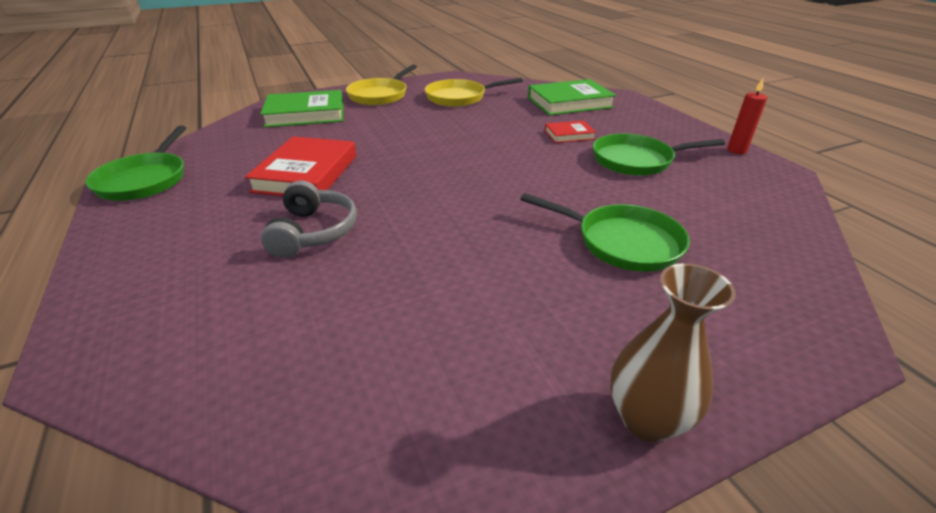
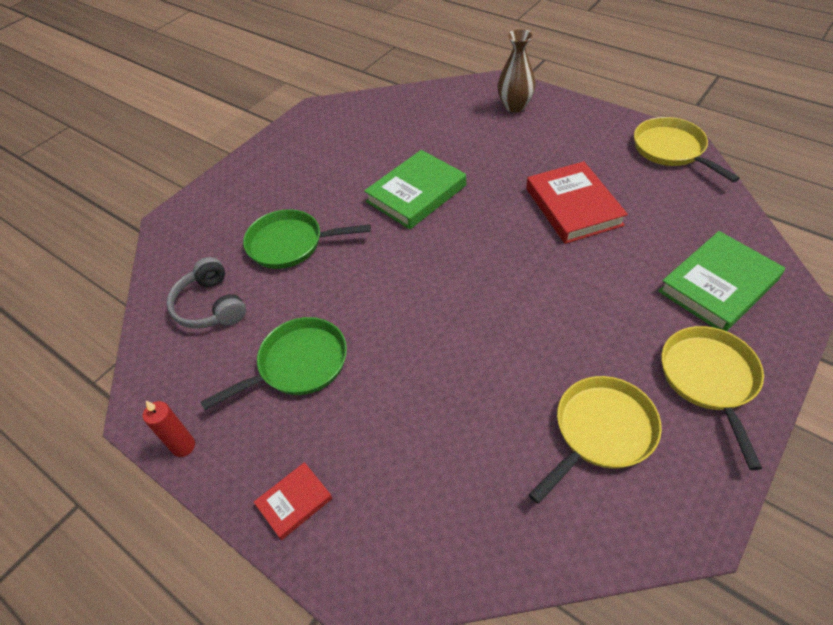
camera: 155 degrees right, 15 degrees up
(145, 180) = (671, 150): green pan -> yellow pan
(313, 232) = (494, 166): grey headphones -> grey headphones (211, 305)
(569, 102) = (433, 503): green book -> green book (416, 193)
(569, 135) = (389, 389): red book -> red book (294, 502)
(646, 419) = (262, 155): brown vase -> brown vase (515, 106)

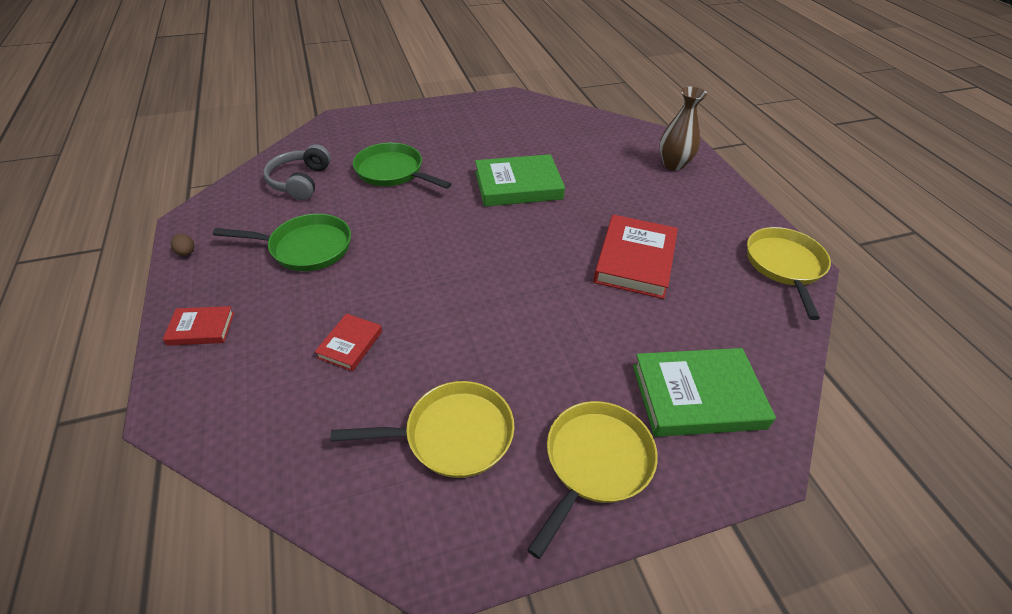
camera: 30 degrees right, 5 degrees down
(183, 446) = (186, 253): red candle -> brown egg
(442, 420) = (350, 344): none -> red book

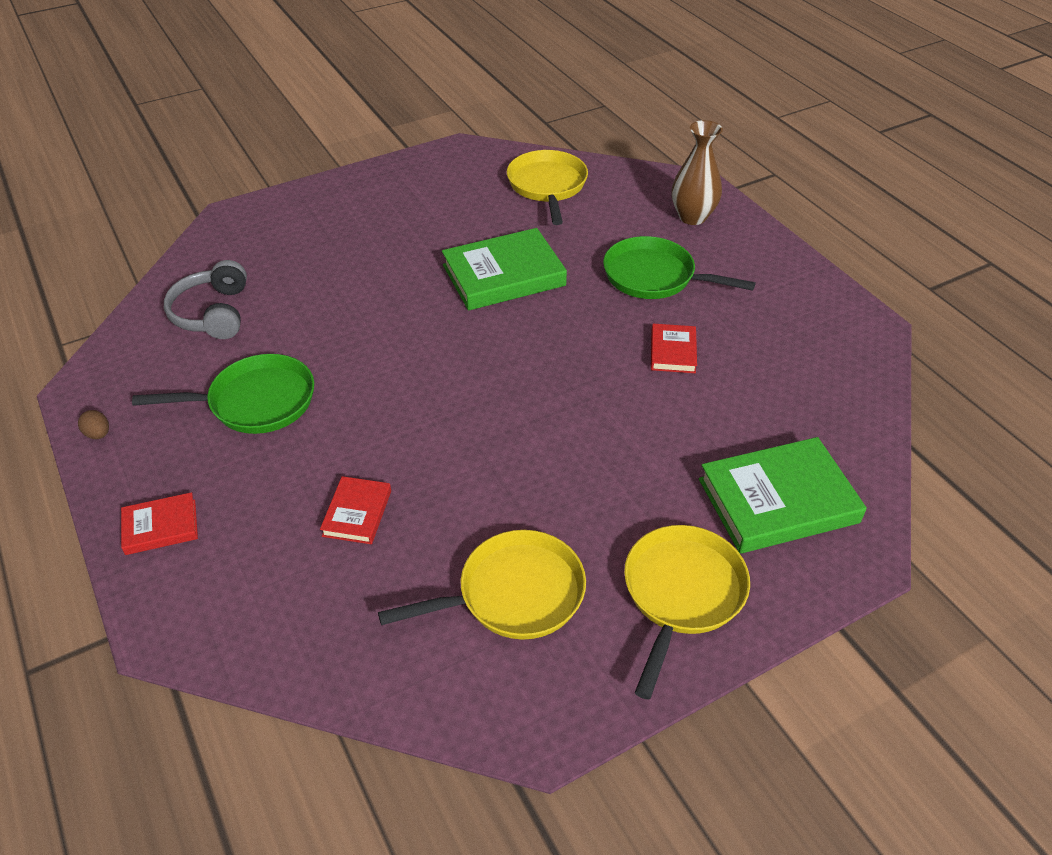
camera: 10 degrees left, 0 degrees up
(393, 172) = (333, 281): green pan -> green pan (655, 277)
(635, 260) = (673, 352): red book -> red book, size x0.52
(784, 266) = (848, 330): yellow pan -> yellow pan (547, 186)

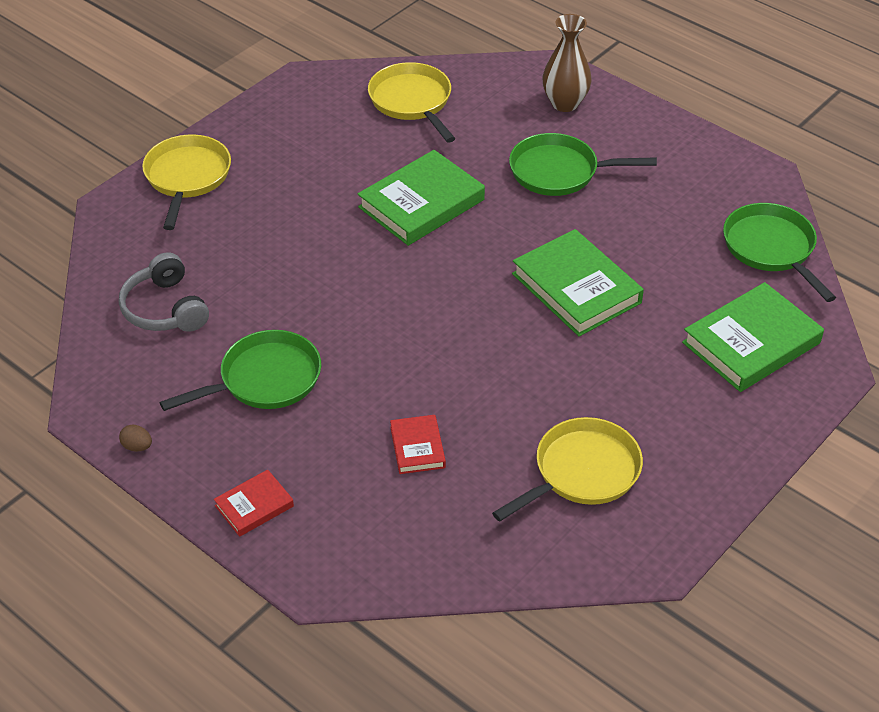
camera: 20 degrees left, 0 degrees up
(612, 392) = (576, 288): none -> green book
(673, 352) = (609, 238): red book -> none
(681, 594) = (710, 435): yellow pan -> yellow pan (187, 178)
(846, 404) = (771, 249): none -> green pan

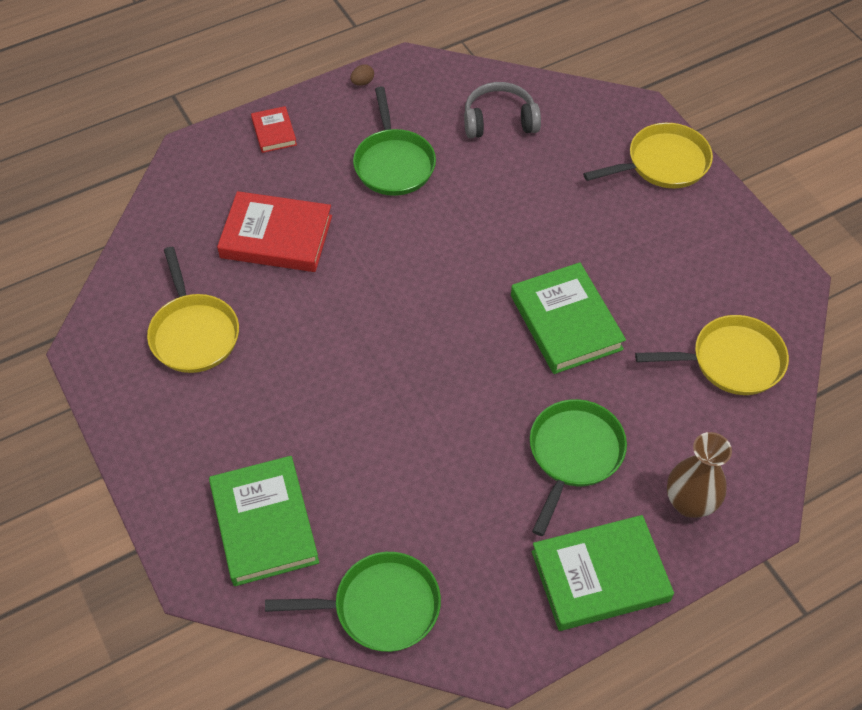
camera: 110 degrees right, 10 degrees up
(187, 178) = (662, 163): yellow pan -> yellow pan turned 45 degrees counterclockwise
(417, 447) = (276, 236): red book -> red book, size x1.93
(576, 288) = (400, 406): green book -> green book (600, 576)

